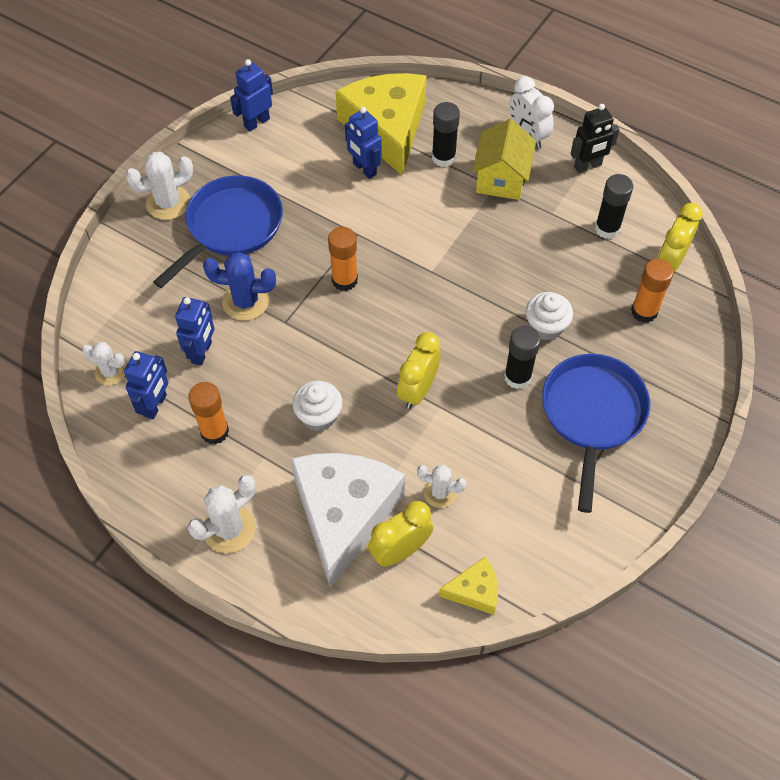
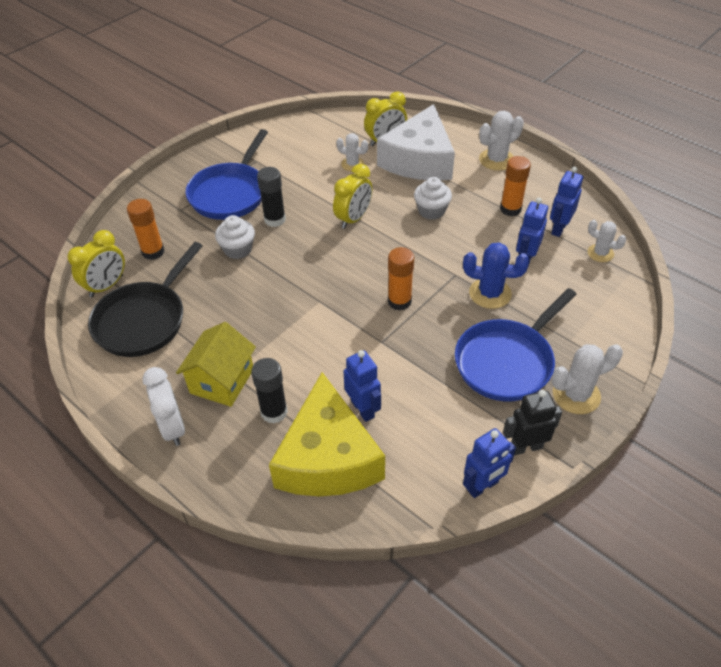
camera: 170 degrees left, 10 degrees down
(474, 591) = (343, 122): yellow cheese -> none
(588, 166) = (127, 384): black robot -> black robot (526, 447)
(607, 228) = (144, 320): black glue stick -> black pan

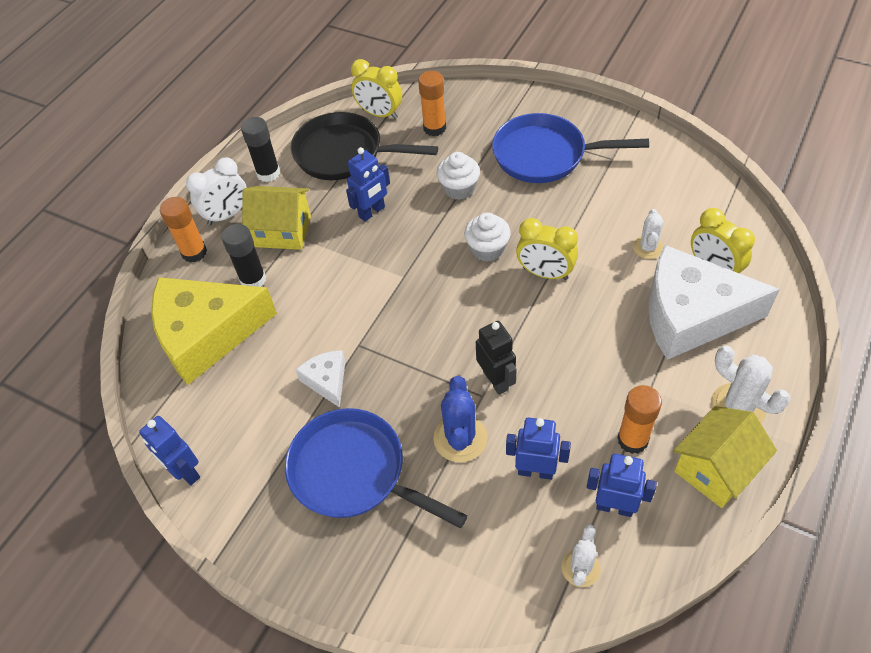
camera: 80 degrees right, 5 degrees up
(275, 219) = (516, 204): black glue stick -> black glue stick (268, 173)
(363, 409) = (266, 348): blue robot -> blue robot (372, 212)
(399, 301) = (422, 348): orange glue stick -> orange glue stick (194, 252)
(413, 368) = (327, 381): none -> white cheese
(431, 211) = (591, 349): white cupcake -> white cupcake (487, 249)
(526, 447) = (237, 507): black robot -> black robot (496, 380)
(539, 180) = (715, 469): none -> yellow house
(576, 395) = (317, 554): white cactus -> none

